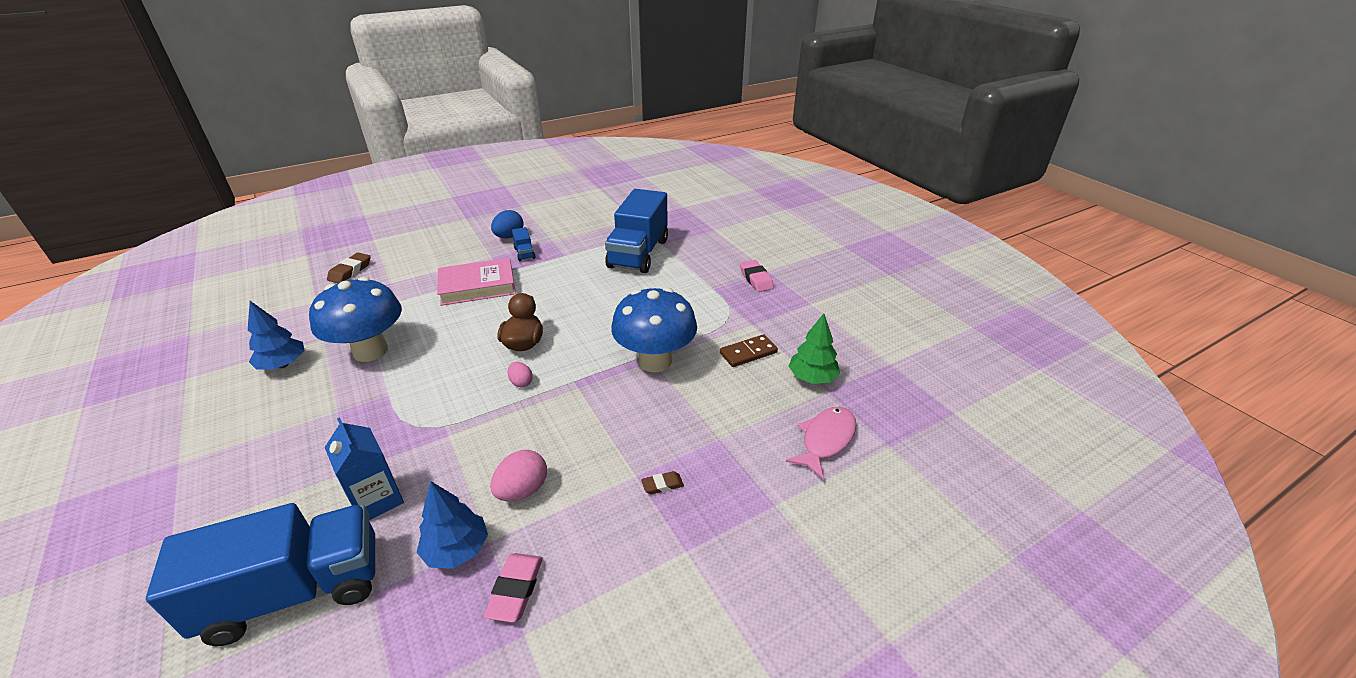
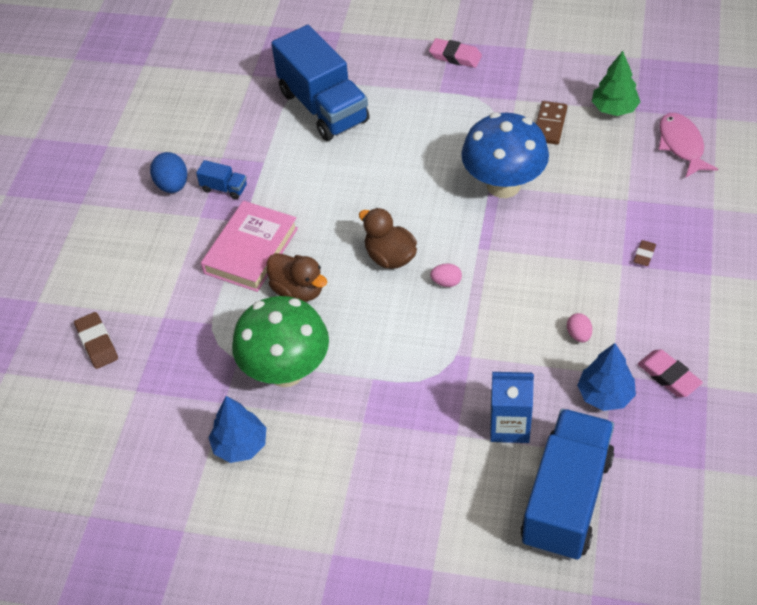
camera: 45 degrees left, 15 degrees up
(370, 351) = (286, 371): blue mushroom -> green mushroom
(455, 320) = (298, 290): none -> brown duck
(522, 490) = (578, 335): pink egg -> pink egg, size x0.61

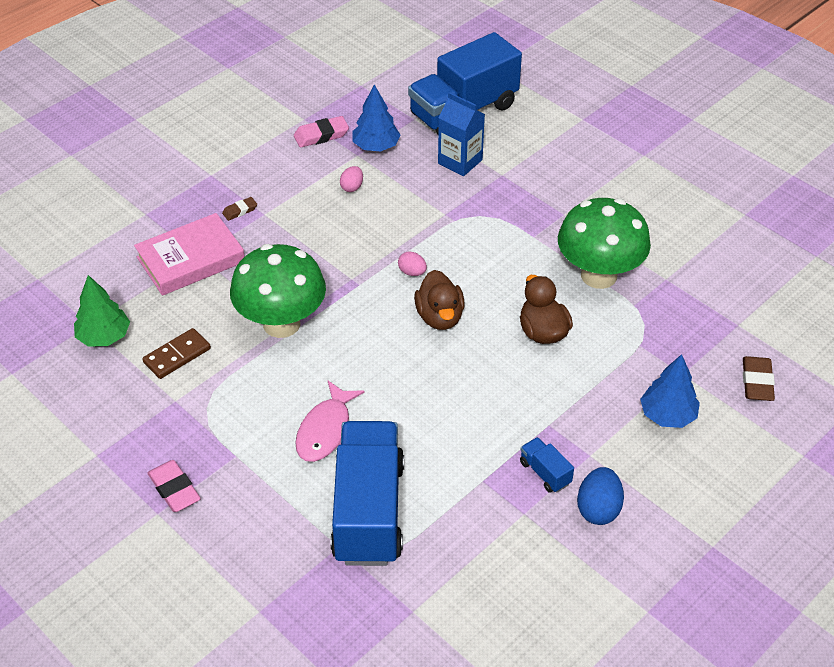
camera: 150 degrees left, 5 degrees down
(240, 445) = (670, 244): blue tree -> blue tree (667, 415)
(251, 250) = (561, 391): pink book -> pink book (191, 260)
(503, 185) = (281, 324): blue mushroom -> green mushroom
(668, 376) = (321, 135): pink eraser -> pink eraser turned 75 degrees clockwise
(681, 145) = (97, 273): pink fish -> pink fish (326, 430)

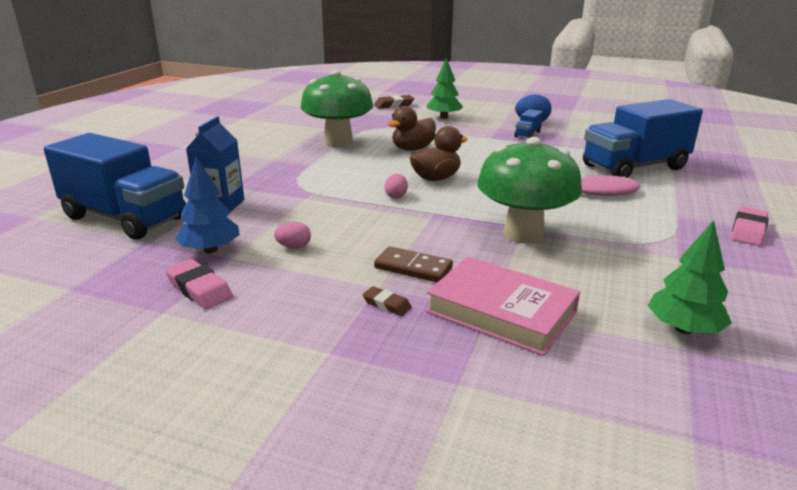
camera: 115 degrees left, 20 degrees down
(177, 356) = (634, 273): brown domino -> brown domino (413, 268)
(667, 415) = (444, 117): blue tree -> green tree

